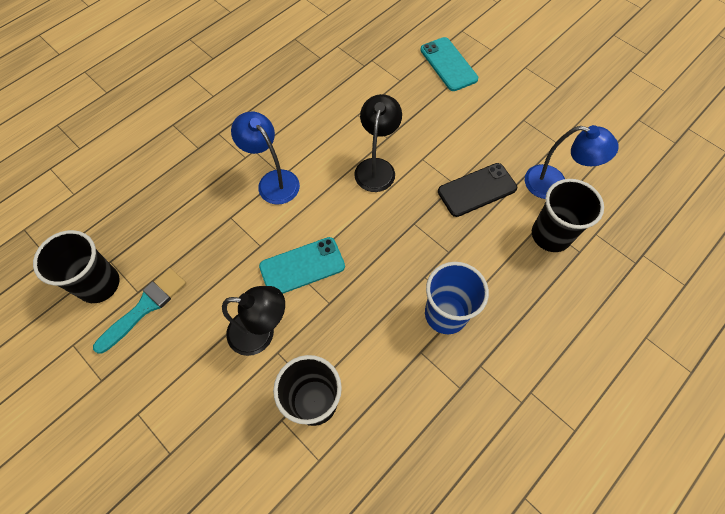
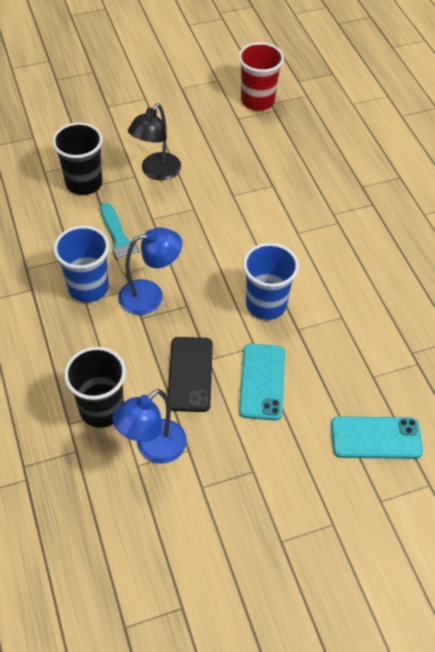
camera: 115 degrees right, 10 degrees down
(99, 284) = (257, 101): black cup -> red cup
(145, 307) = (222, 119): turquoise brush -> turquoise brush (121, 242)
(273, 181) = (294, 224): blue lamp -> blue lamp (150, 295)
(302, 266) = (196, 214): turquoise phone -> turquoise phone (262, 381)
(376, 167) = (266, 304): black lamp -> blue cup

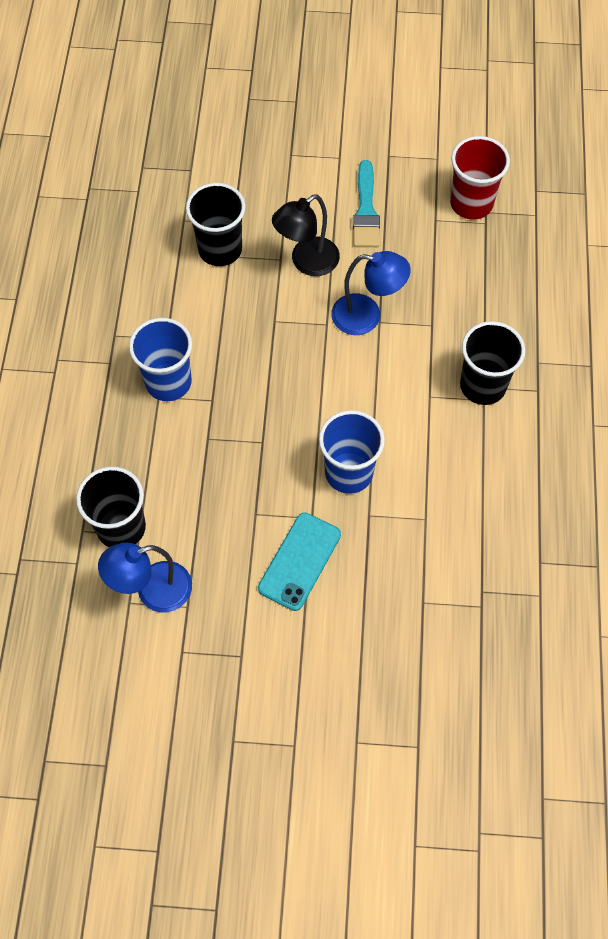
camera: 25 degrees right, 10 degrees up
(121, 242) = (227, 339): turquoise brush -> turquoise brush (366, 210)
(150, 295) = (229, 415): blue lamp -> blue lamp (367, 316)
(190, 374) = (228, 523): black phone -> none
(332, 213) = (483, 385): none -> black cup
(376, 438) = (388, 672): turquoise phone -> none

